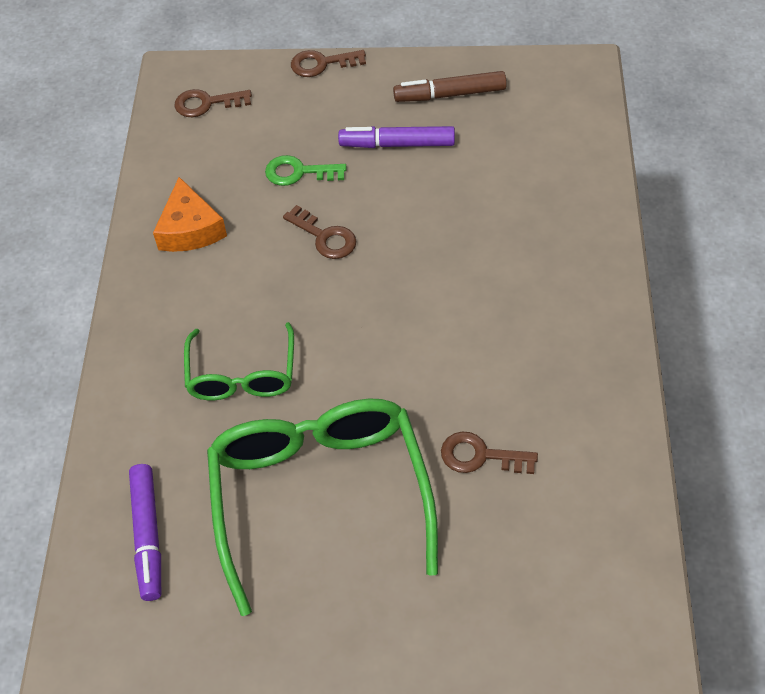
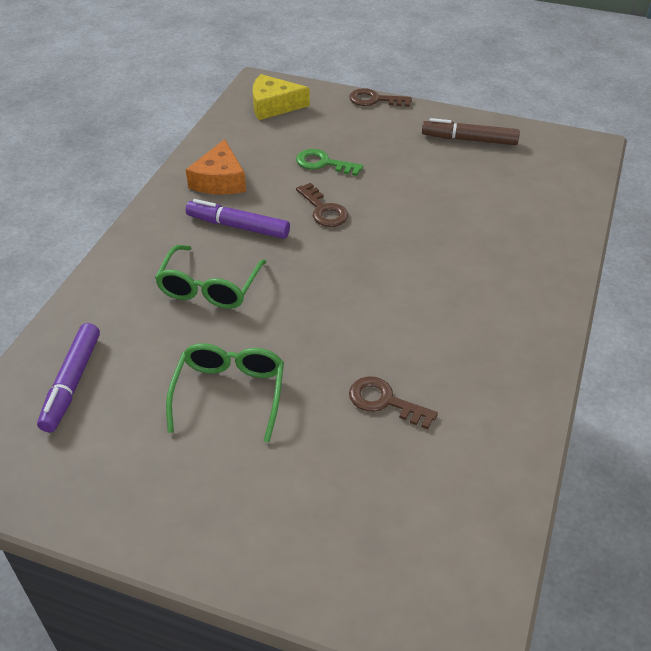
camera: 15 degrees right, 10 degrees down
(206, 103) = (274, 106): brown key -> yellow cheese
(320, 495) = (229, 393): green glasses -> green glasses, size x0.56
(397, 144) = (411, 162): purple marker -> purple marker (238, 226)

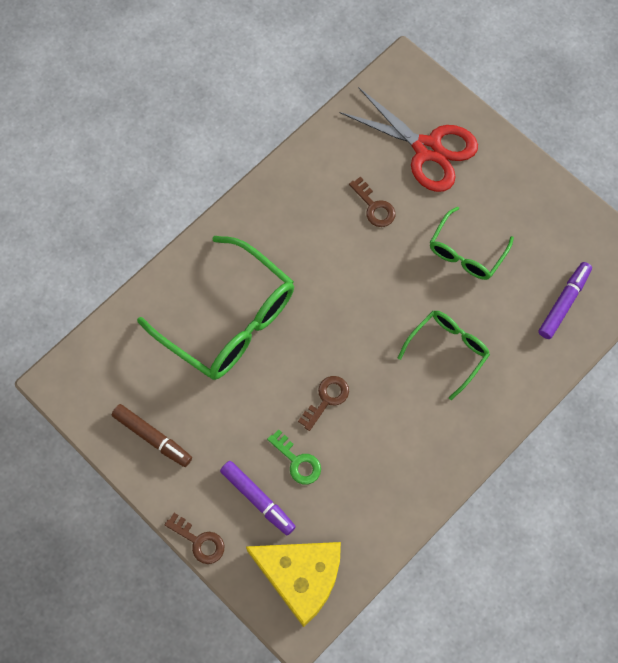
camera: 155 degrees left, 25 degrees up
(220, 180) = (396, 477): orange cheese -> none
(238, 226) = (402, 409): purple marker -> purple marker (258, 499)
(274, 106) = (300, 576): yellow cheese -> yellow cheese, size x1.57
(323, 210) = (327, 399): brown key -> brown key turned 45 degrees clockwise
(353, 510) = (427, 149): none -> red scissors
(472, 235) = (230, 320): none -> green glasses

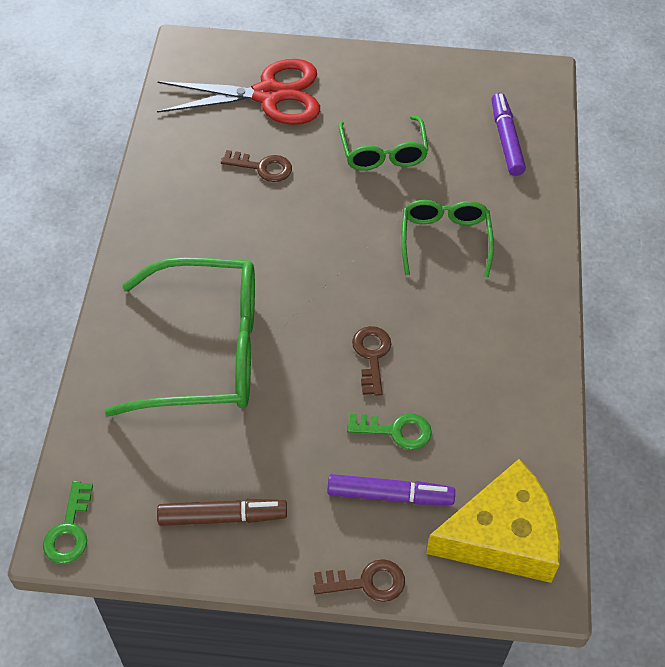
camera: 40 degrees left, 15 degrees down
(65, 380) = (69, 530): none -> green key

